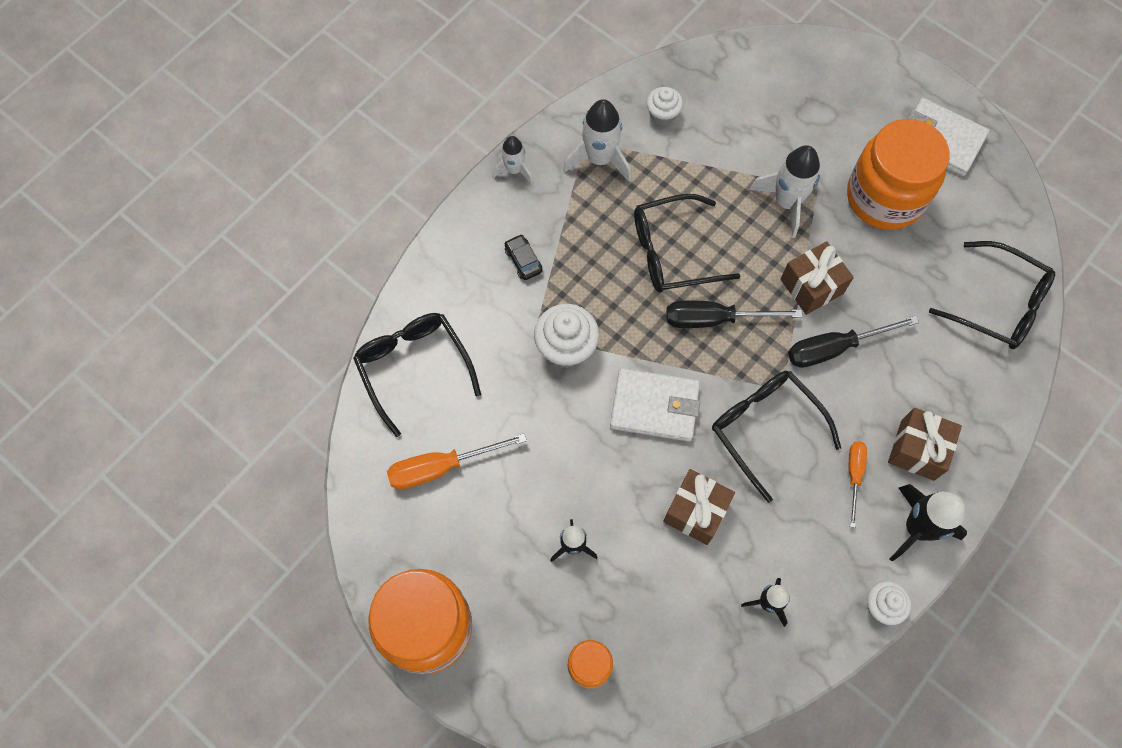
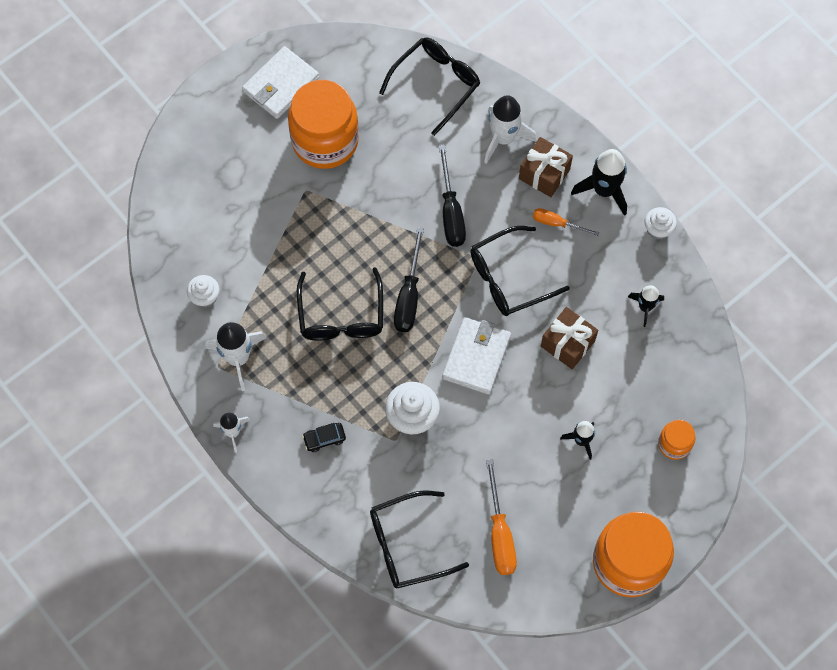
camera: 80 degrees left, 0 degrees up
(786, 202) = (313, 216): white rocket -> white rocket (503, 138)
(811, 286) = (394, 215): brown gift -> none

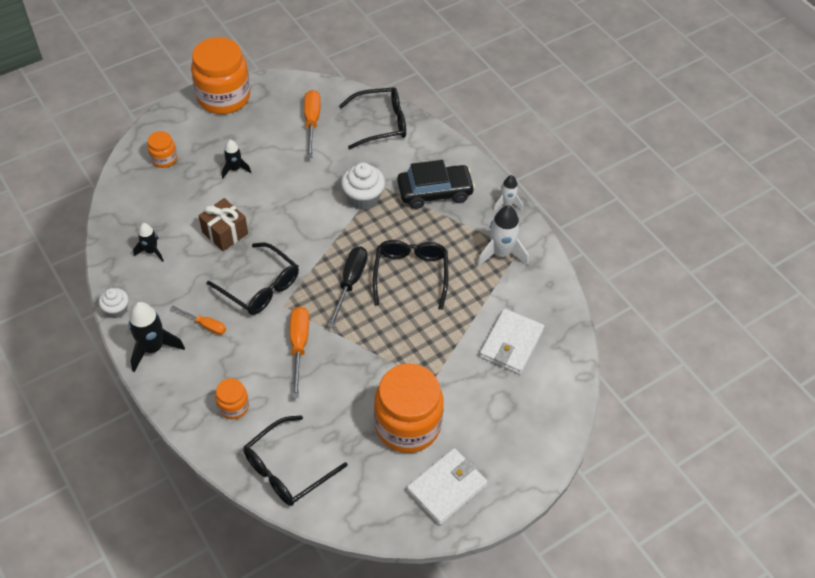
camera: 175 degrees left, 15 degrees down
(205, 297) = (528, 302): white cupcake -> none
(324, 438) = (435, 192): black car -> black car, size x2.25
(451, 211) = (299, 346): black screwdriver -> orange screwdriver
(476, 357) = (303, 232): white wallet -> white wallet (511, 343)
(503, 138) = (233, 406): white rocket -> orange jar
(509, 278) = (260, 286): black glasses -> black glasses turned 60 degrees clockwise
(544, 174) = (204, 369): brown gift -> none

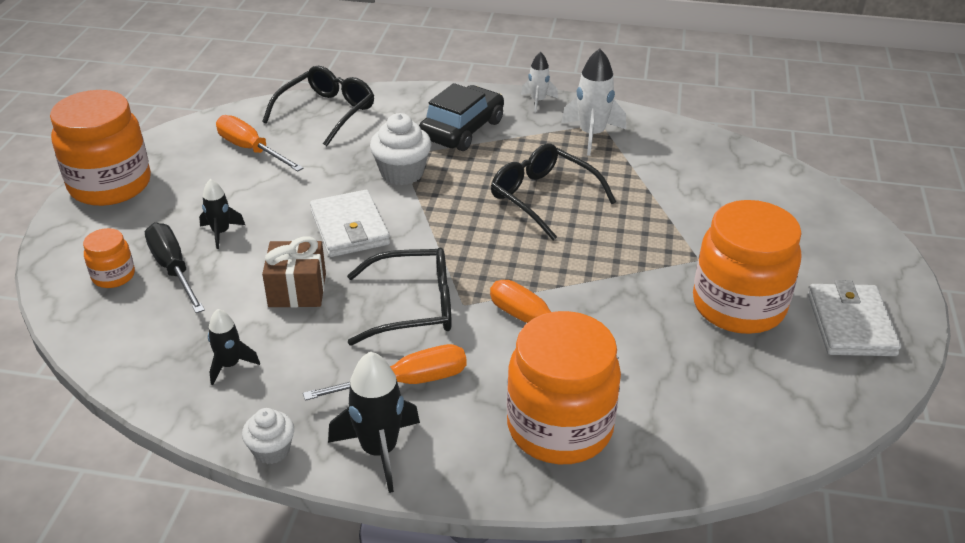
camera: 45 degrees left, 15 degrees down
(205, 325) = (407, 382): orange screwdriver -> orange screwdriver, size x1.62
(233, 406) = (559, 427): orange jar -> orange jar, size x2.13
(288, 469) = (704, 432): black glasses -> none
(350, 283) = (499, 241): black screwdriver -> black screwdriver (173, 269)
(511, 343) = (709, 187): white wallet -> white wallet (349, 228)

